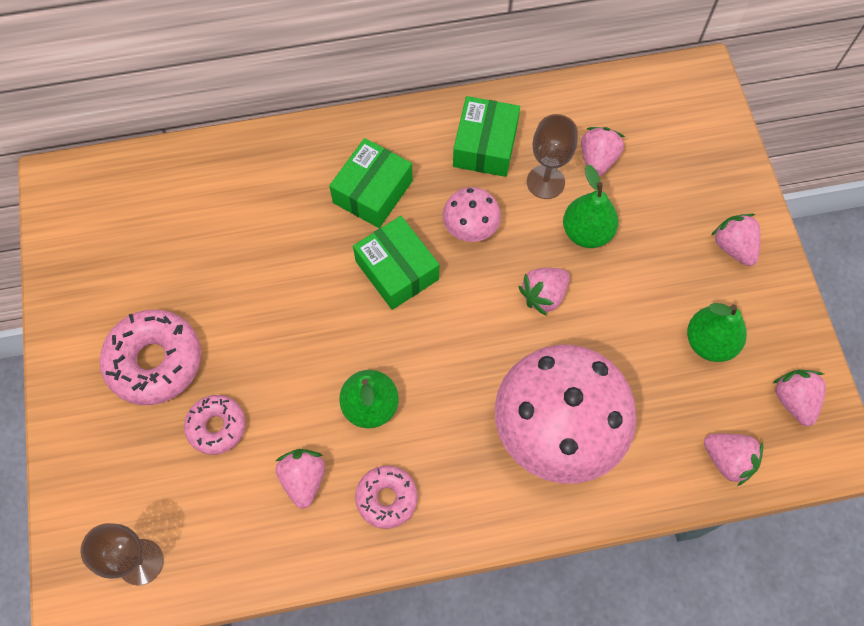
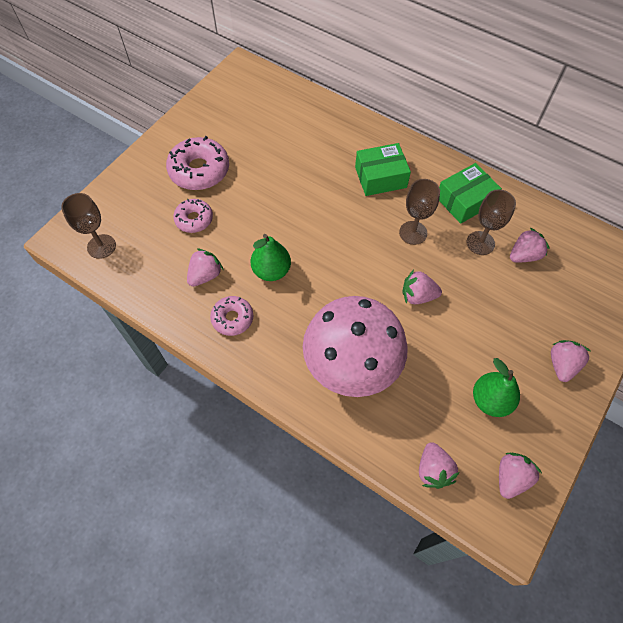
camera: 45 degrees right, 5 degrees down
(397, 270) = (353, 221): green box -> none
(470, 228) = (413, 233): pink mushroom -> brown goblet
(586, 232) = (477, 285): green pear -> none

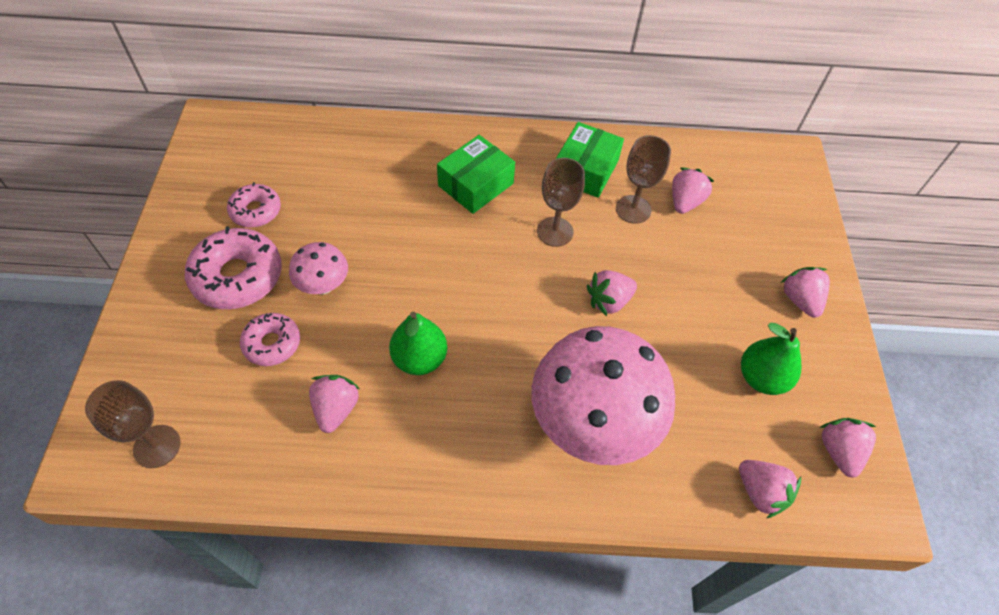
camera: 35 degrees left, 5 degrees down
(232, 318) = (409, 446): pink donut -> pink donut (256, 211)
(244, 199) = (323, 285): none -> pink mushroom

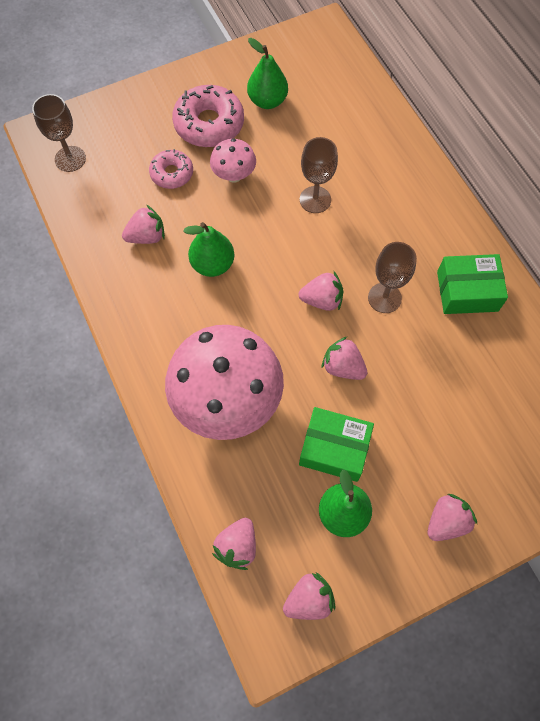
camera: 65 degrees right, 10 degrees up
(256, 211) = (267, 101): pink donut -> green pear
(475, 184) = (391, 220): green box -> green box (334, 448)
(633, 209) = (451, 346): brown goblet -> brown goblet (315, 199)
(685, 202) = (490, 384): pink strawberry -> pink strawberry (322, 300)

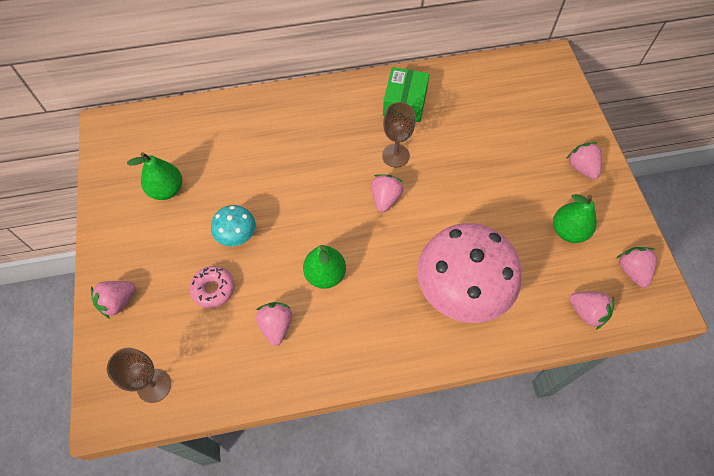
camera: 75 degrees left, 5 degrees down
(209, 124) = (170, 244): pink donut -> none
(234, 175) = (237, 236): pink mushroom -> turquoise mushroom
(315, 199) = (287, 179): brown goblet -> none
(334, 448) = (516, 223): green box -> none
(343, 367) = (448, 200): pink strawberry -> pink strawberry (118, 302)

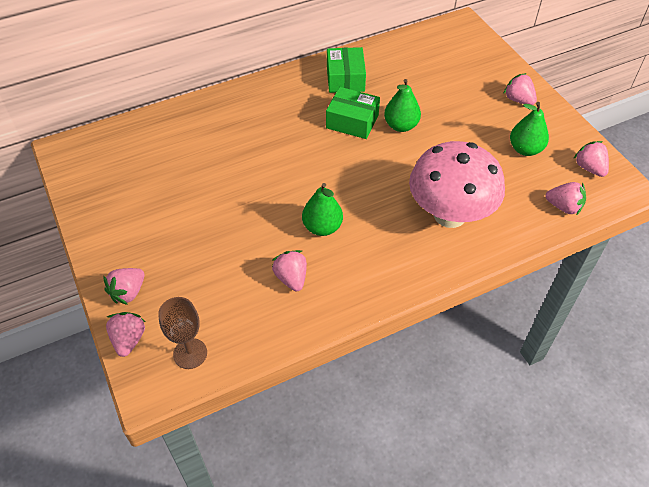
camera: 15 degrees left, 10 degrees down
(167, 190) = (144, 190): green pear -> green pear (401, 126)
(213, 289) = (220, 261): pink donut -> none
(237, 236) = (227, 214): turquoise mushroom -> none
(385, 199) = (355, 156): pink strawberry -> pink strawberry (129, 340)
(395, 156) = (352, 121): brown goblet -> green box

